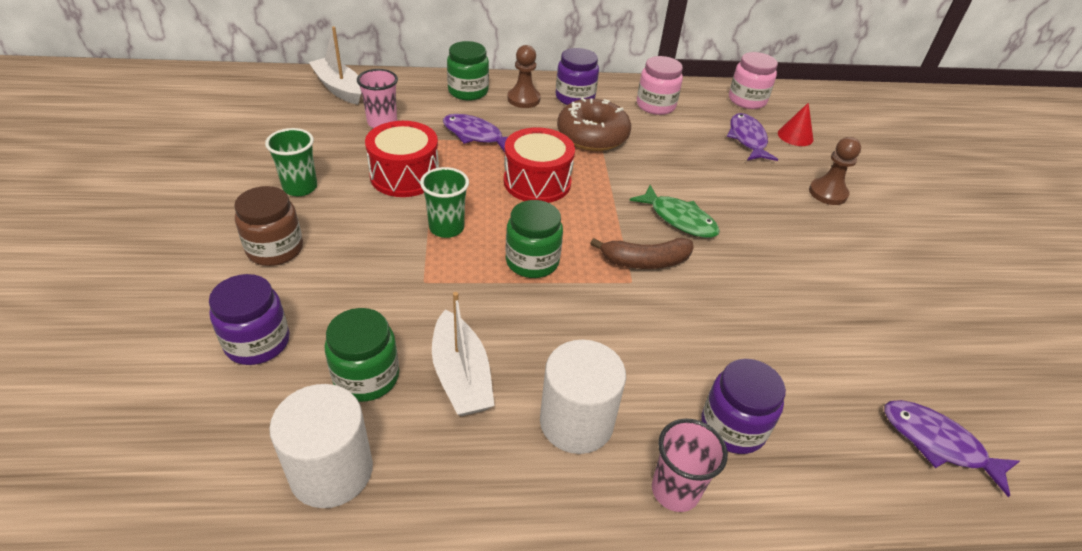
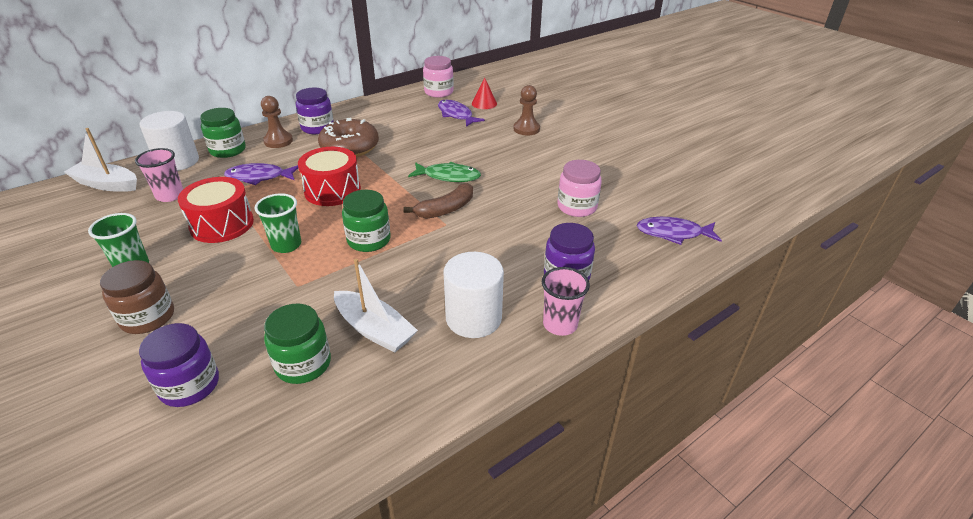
camera: 30 degrees left, 5 degrees down
(331, 471) = (326, 433): white cylinder -> white cylinder (178, 162)
(655, 105) = (380, 114): pink jar -> pink jar (577, 207)

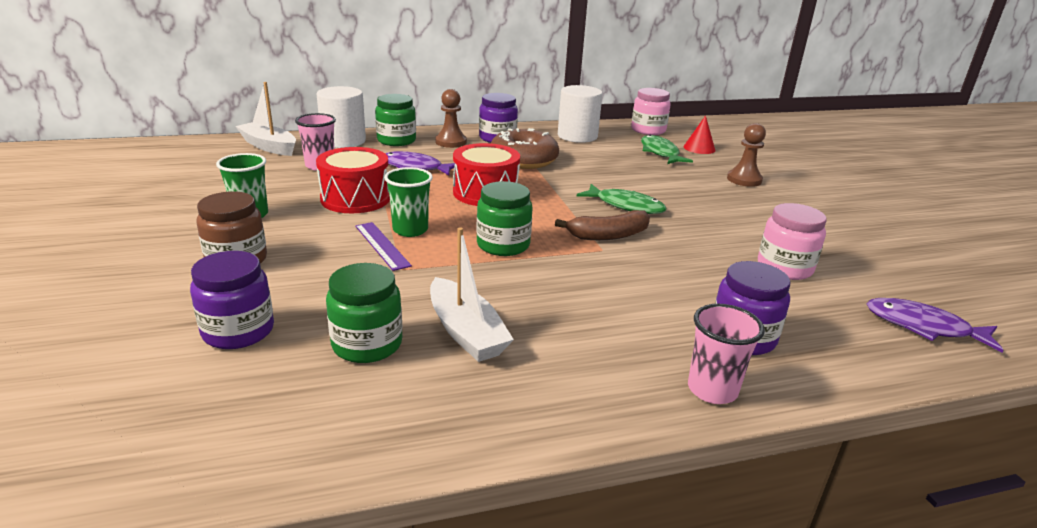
camera: 20 degrees right, 10 degrees down
(269, 267) = (382, 245): none -> purple ruler
(456, 115) = (660, 153): purple fish -> green fish
(473, 318) = (595, 352): white cylinder -> white cylinder (577, 136)

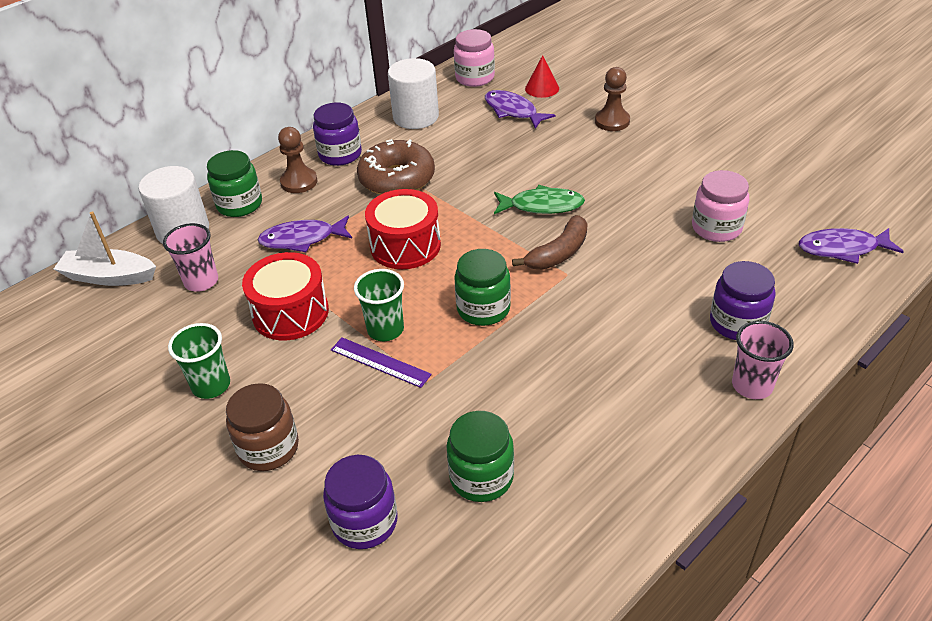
camera: 25 degrees left, 15 degrees up
(466, 332) = (543, 423): white boat -> none
(660, 153) = (513, 111): green fish -> purple fish

